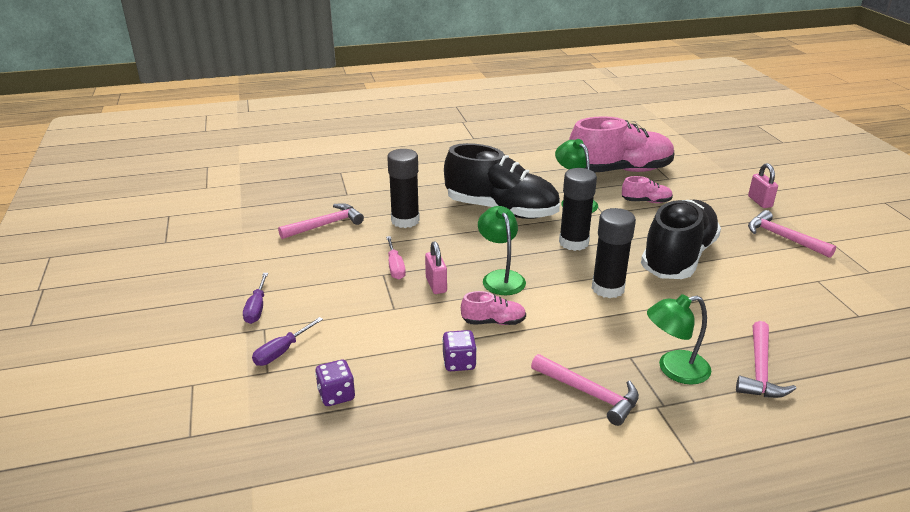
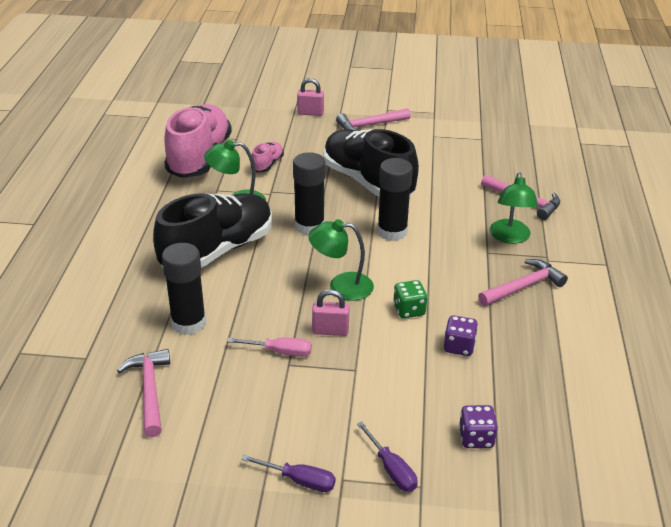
camera: 70 degrees left, 5 degrees up
(493, 322) = (409, 310): pink shoe -> green dice

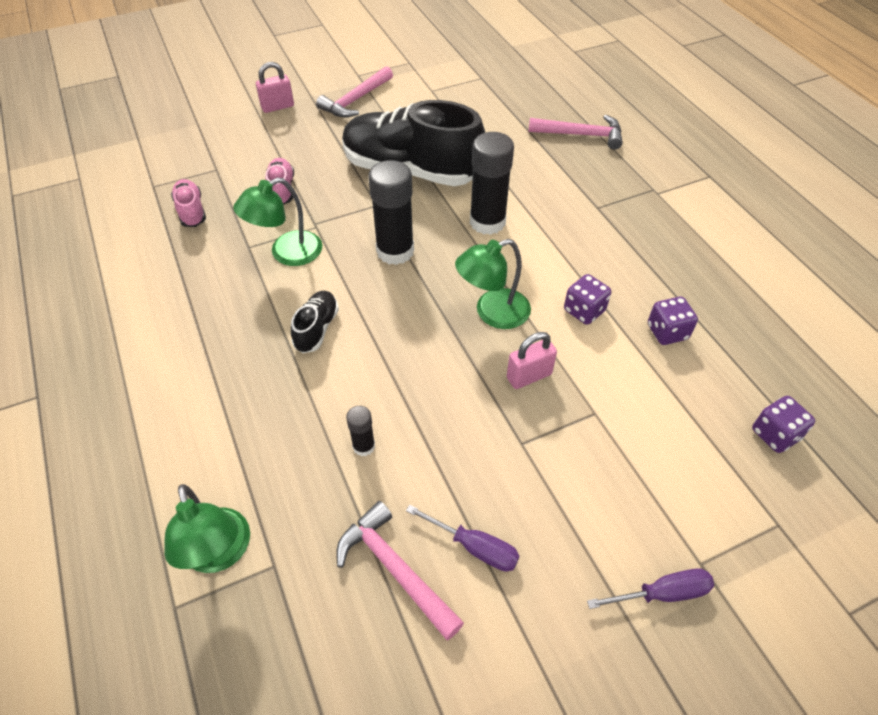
camera: 30 degrees left, 15 degrees up
(188, 323) = (364, 446): black glue stick -> black glue stick, size x0.48
(199, 158) = (191, 211): pink shoe -> pink shoe, size x0.43
(217, 251) = (317, 329): black shoe -> black shoe, size x0.43
(281, 352) = (500, 431): pink screwdriver -> none
(392, 470) = (736, 521): purple screwdriver -> purple screwdriver (475, 547)
(409, 310) = (584, 311): green dice -> purple dice
(510, 237) = (603, 181): green lamp -> green lamp (219, 554)
(523, 286) = (663, 233): pink hammer -> none

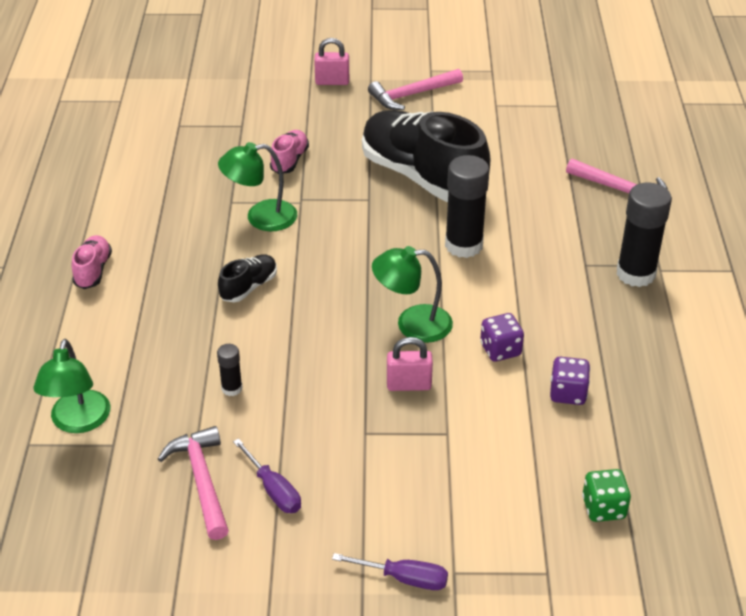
camera: 25 degrees right, 10 degrees down
(191, 211) = (199, 157): pink shoe -> pink shoe (93, 271)
(395, 251) = (358, 245): black glue stick -> black glue stick (635, 274)
(775, 434) = (603, 508): purple dice -> green dice

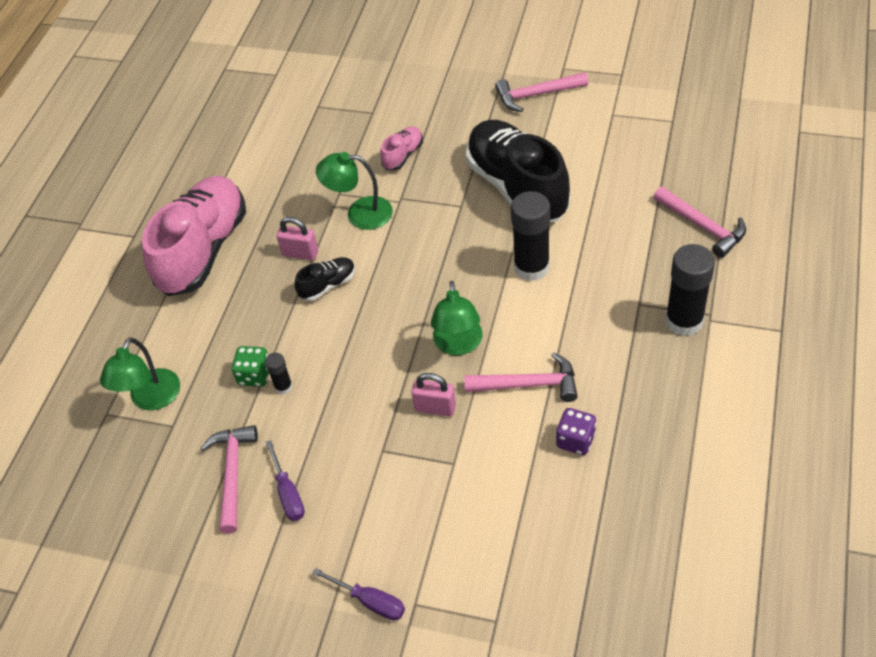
camera: 20 degrees right, 10 degrees up
(93, 271) = (203, 250): pink shoe -> pink shoe, size x2.33
(332, 82) = (467, 72): pink padlock -> pink padlock (300, 253)
(412, 324) = (458, 345): green lamp -> green lamp turned 105 degrees counterclockwise
(500, 350) = (529, 384): purple dice -> pink hammer
(603, 508) = (568, 565): green dice -> green dice (255, 375)

